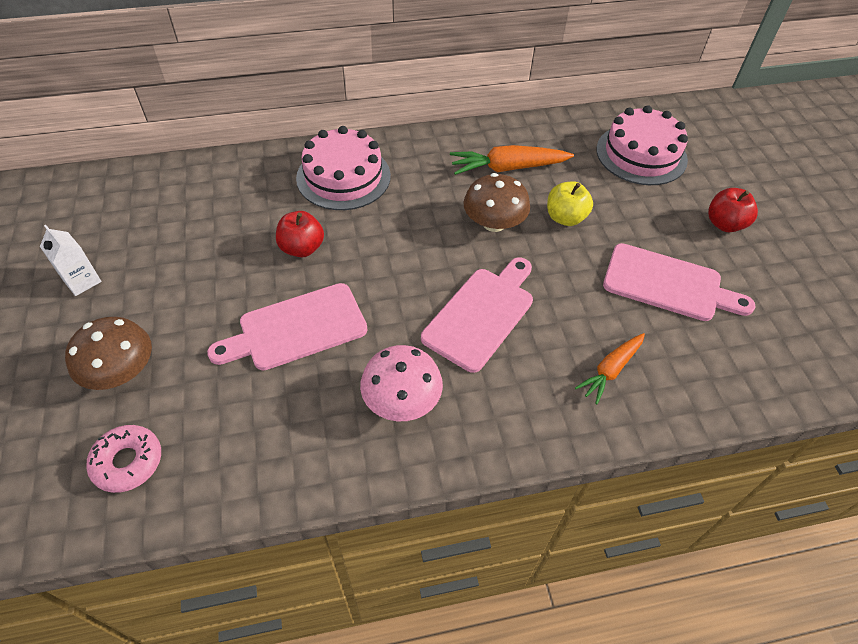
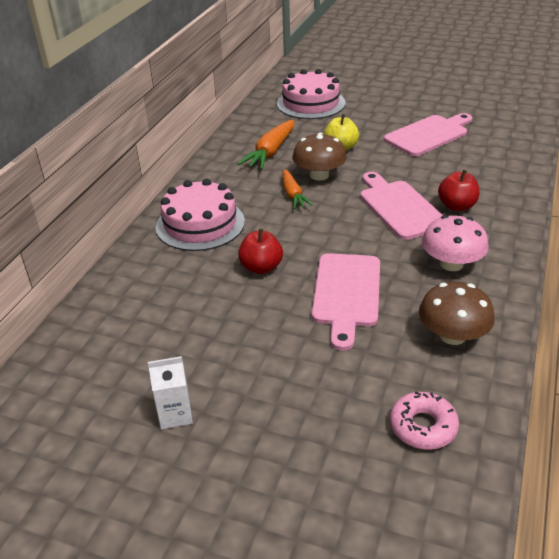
camera: 55 degrees left, 15 degrees down
(121, 371) = (316, 410): brown mushroom -> brown mushroom (452, 335)
(611, 370) = (481, 177): orange carrot -> orange carrot (293, 194)
(724, 224) = (397, 101): red apple -> red apple (456, 206)

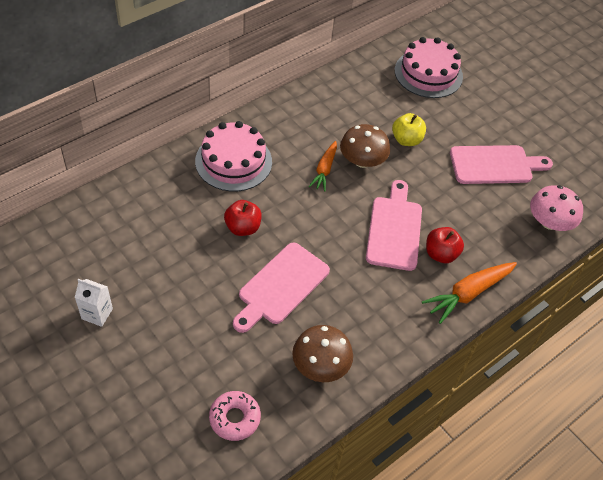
camera: 25 degrees right, 15 degrees up
(271, 152) = (346, 114): orange carrot -> orange carrot (469, 293)
(451, 264) = (381, 305): pink mushroom -> pink mushroom (549, 222)

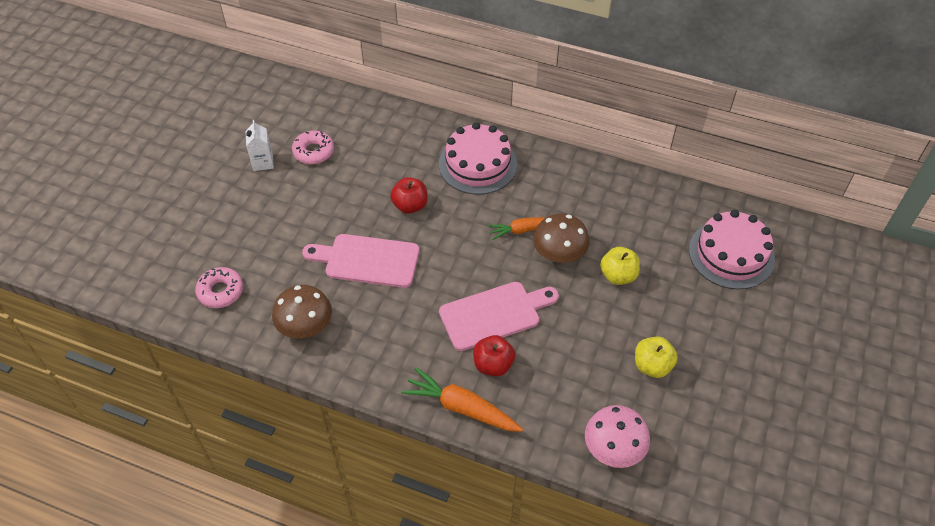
camera: 65 degrees right, 0 degrees up
(119, 267) = (313, 152): none -> pink donut
(495, 165) = (652, 366): pink cutting board -> yellow apple

